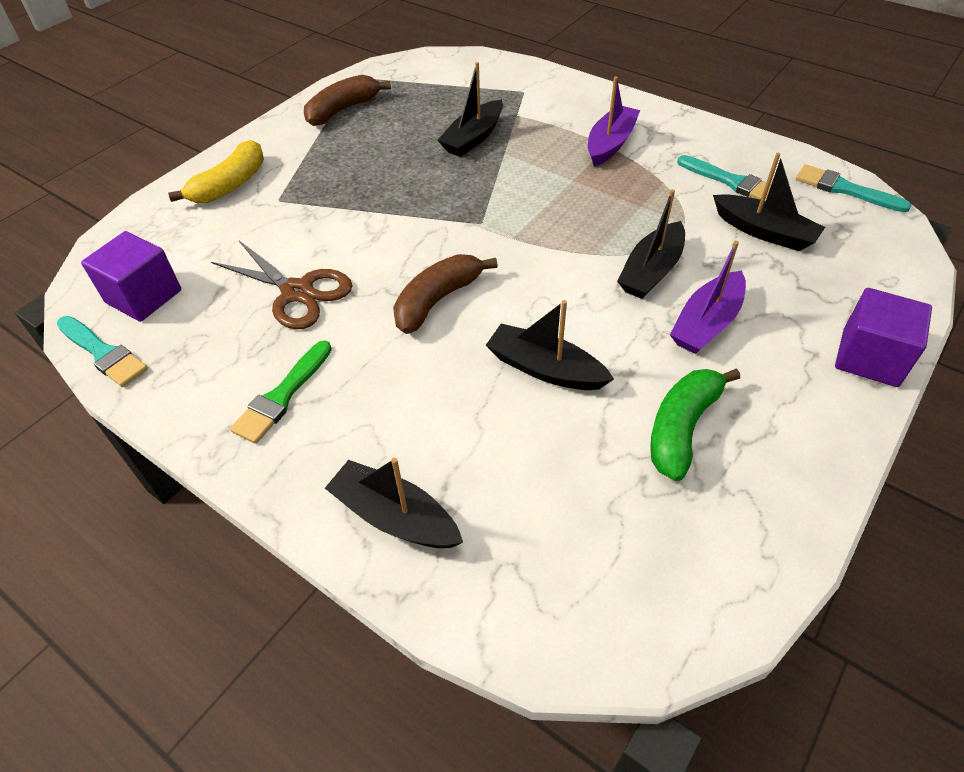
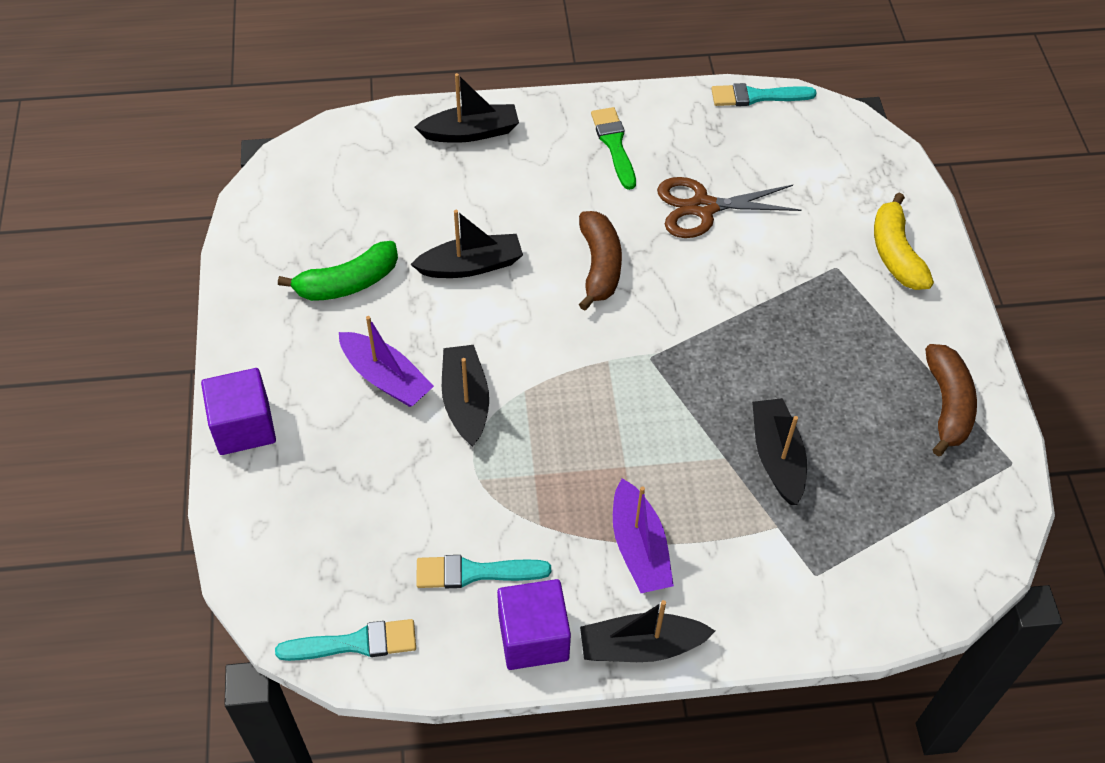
camera: 135 degrees right, 5 degrees up
(143, 296) = (796, 138): purple cube -> purple cube (533, 637)
(682, 428) = (347, 283): green banana -> green banana turned 75 degrees clockwise
(706, 323) = (386, 378): purple boat -> purple boat turned 135 degrees clockwise
(764, 232) = (400, 517): black boat -> black boat (641, 646)

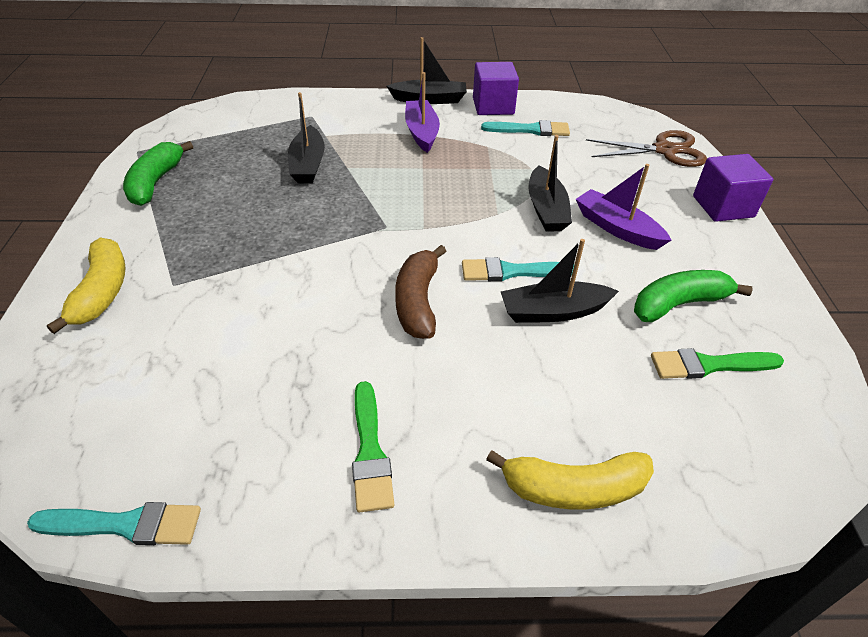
camera: 175 degrees left, 10 degrees down
(341, 225) = (709, 365): none -> green brush
(355, 643) = (599, 111): turquoise brush -> turquoise brush (511, 272)
(471, 132) = (573, 488): black boat -> yellow banana
(703, 207) = (284, 355): brown scissors -> brown scissors (665, 150)
(947, 405) = (156, 182): brown banana -> green banana

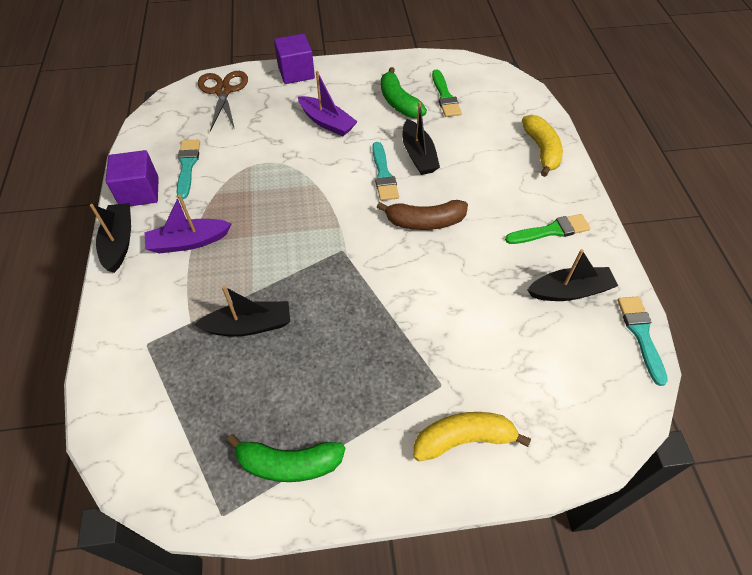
camera: 95 degrees left, 10 degrees up
(546, 209) = (308, 157): black boat -> black boat (570, 291)
(617, 228) = (327, 122): purple boat -> purple boat turned 90 degrees counterclockwise

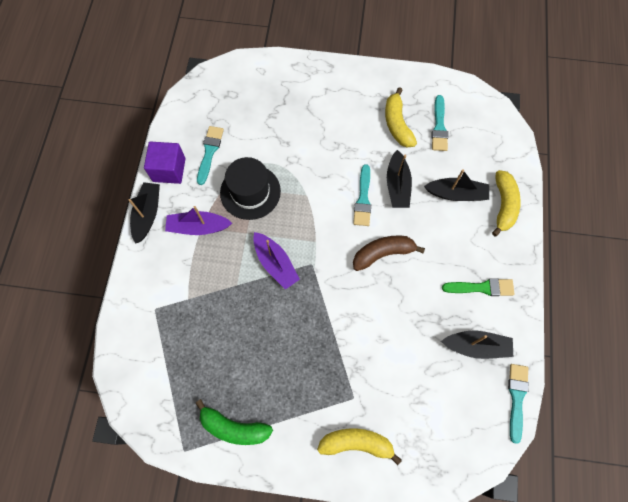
camera: 15 degrees right, 15 degrees up
(223, 91) = (252, 77): brown scissors -> none
(246, 194) = (250, 192): none -> black hat
(249, 325) = (229, 313): black boat -> black boat (456, 194)
(296, 72) = (317, 70): purple cube -> none
(327, 122) = (331, 132): purple boat -> purple boat (275, 263)
(399, 102) = (397, 124): green banana -> yellow banana
(425, 222) = (383, 253): brown banana -> brown banana turned 150 degrees clockwise
(445, 97) = (439, 127): green brush -> turquoise brush

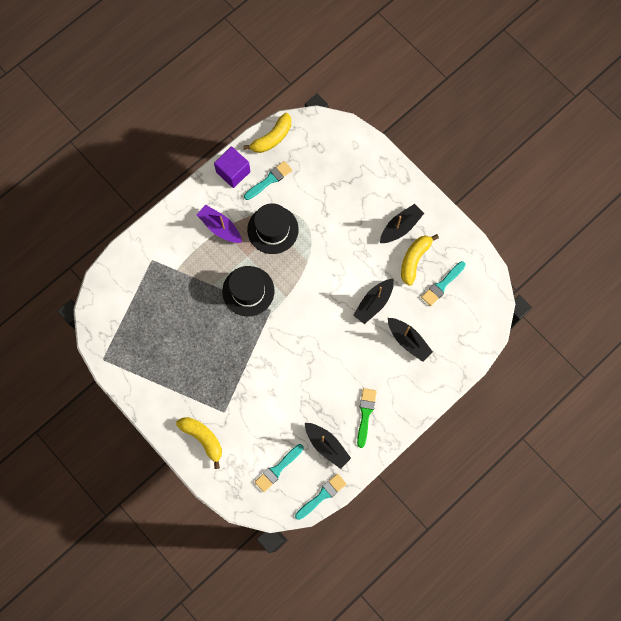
camera: 40 degrees right, 5 degrees up
(148, 214) = (195, 193): black boat -> black boat (400, 227)
(234, 427) = (141, 370): green banana -> none
(275, 263) = (248, 291): purple boat -> black hat
(363, 199) = (342, 294): turquoise brush -> turquoise brush (277, 469)
(383, 253) = (322, 340): brown banana -> none
(482, 287) = (365, 414): green brush -> green brush turned 120 degrees counterclockwise
(503, 205) = (433, 374): yellow banana -> yellow banana (272, 138)

